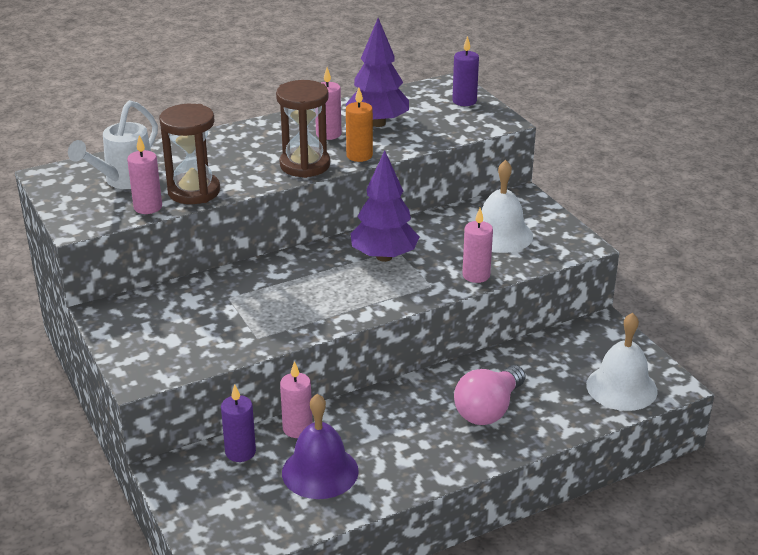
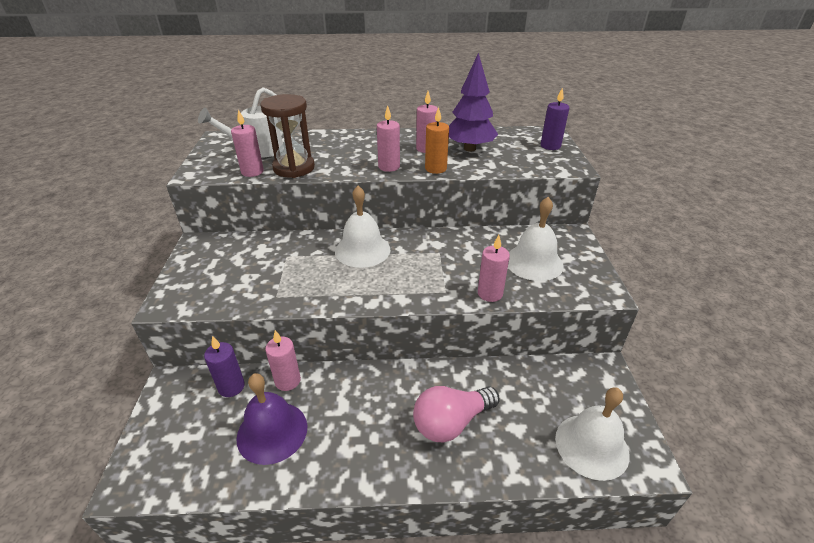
camera: 25 degrees right, 5 degrees up
(305, 165) = (389, 167): brown hourglass -> pink candle
(310, 269) = (362, 250): none -> white bell
(384, 257) = (425, 255): purple tree -> none

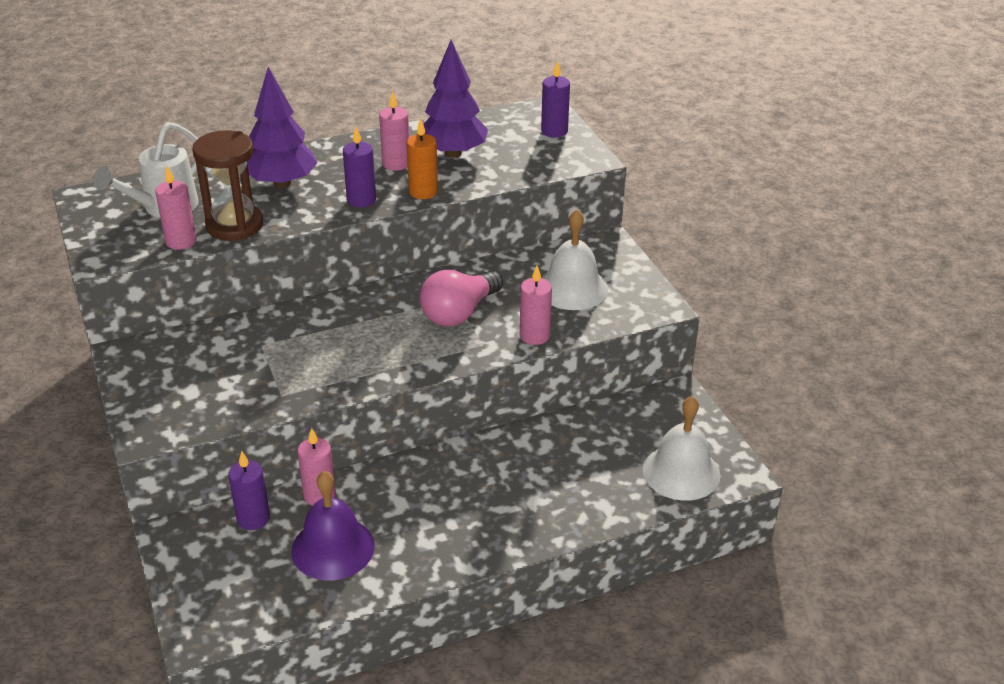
camera: 20 degrees left, 0 degrees up
(343, 148) = (282, 183): none -> purple tree
(362, 250) = (356, 316): white bell -> none
(389, 167) = (361, 200): pink candle -> purple candle
(451, 422) = (529, 488): pink light bulb -> pink light bulb (459, 313)

